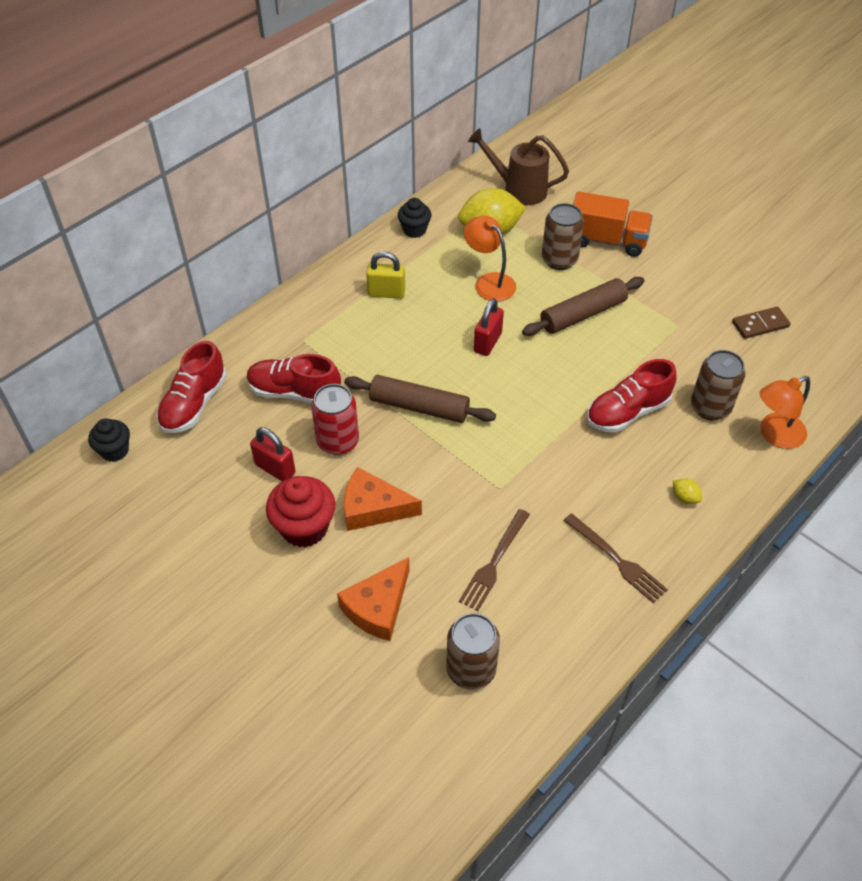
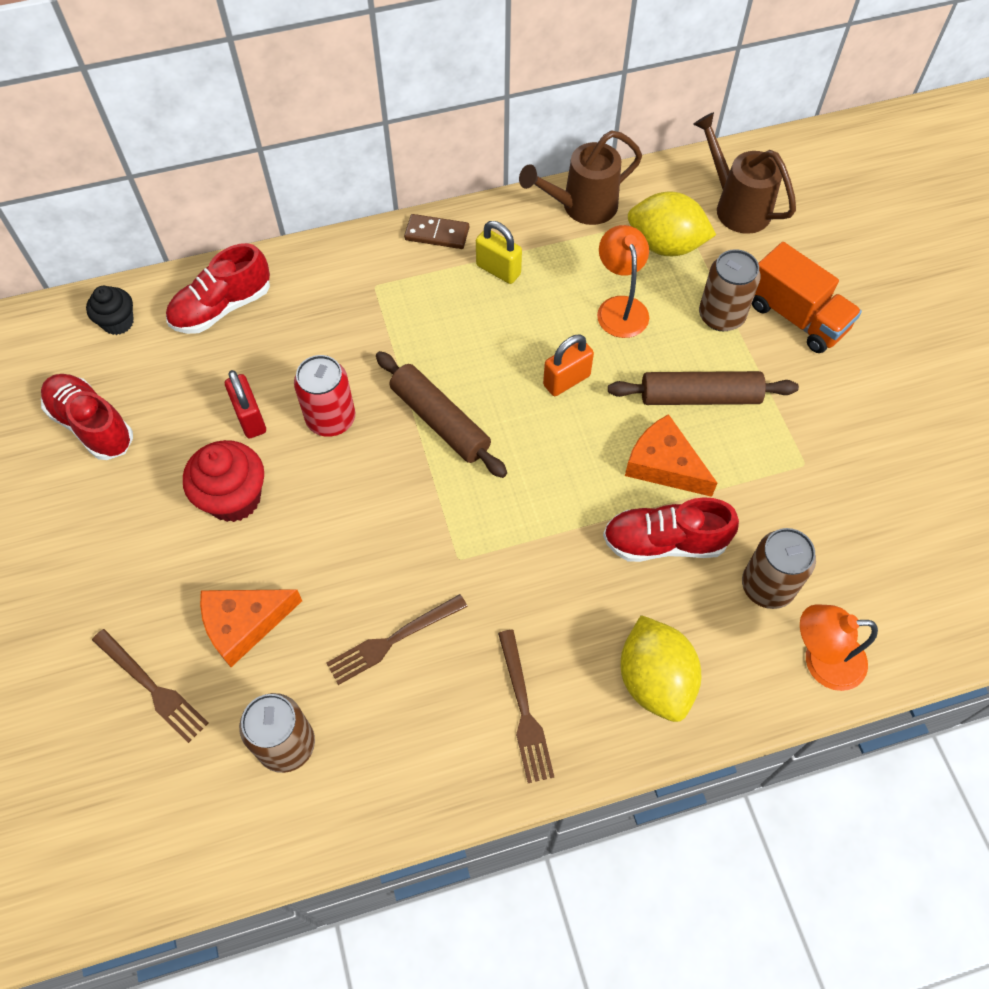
camera: 30 degrees right, 10 degrees up
(294, 392) = (326, 341): red shoe -> red shoe (92, 425)
(340, 686) = (152, 687): none -> brown fork
(373, 508) = (314, 512): orange cheese -> orange cheese (664, 465)
(414, 230) = (581, 207): black cupcake -> brown watering can
(487, 342) = (566, 380): red padlock -> orange padlock
(684, 497) = (655, 680): yellow lemon -> yellow lemon, size x2.45
(760, 324) = (909, 512): brown domino -> brown domino (437, 234)

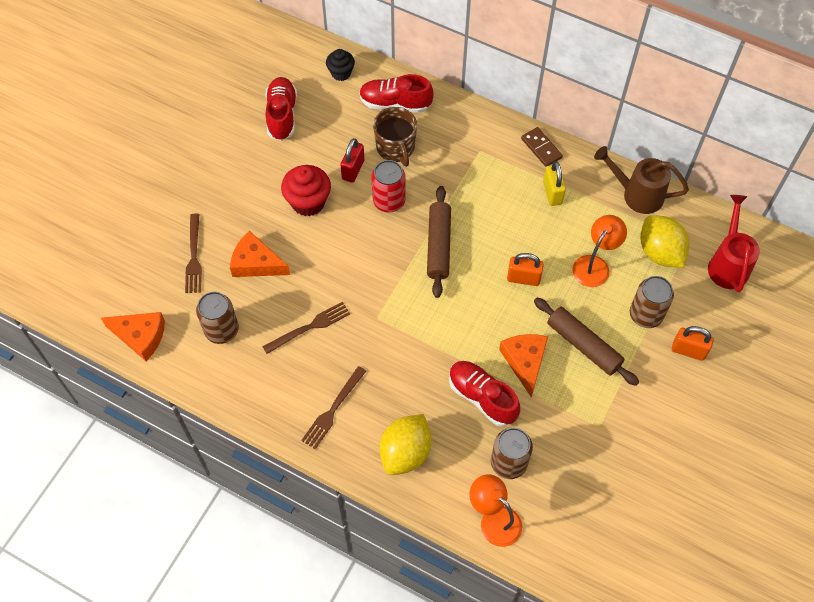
camera: 45 degrees right, 0 degrees up
(183, 854) = (140, 336): none -> orange cheese
(275, 355) = (395, 148): none -> brown mug
(392, 640) = (309, 327): brown fork -> brown fork turned 135 degrees clockwise
(736, 206) = (728, 264): brown watering can -> red watering can
(796, 317) = (688, 350): orange truck -> orange padlock

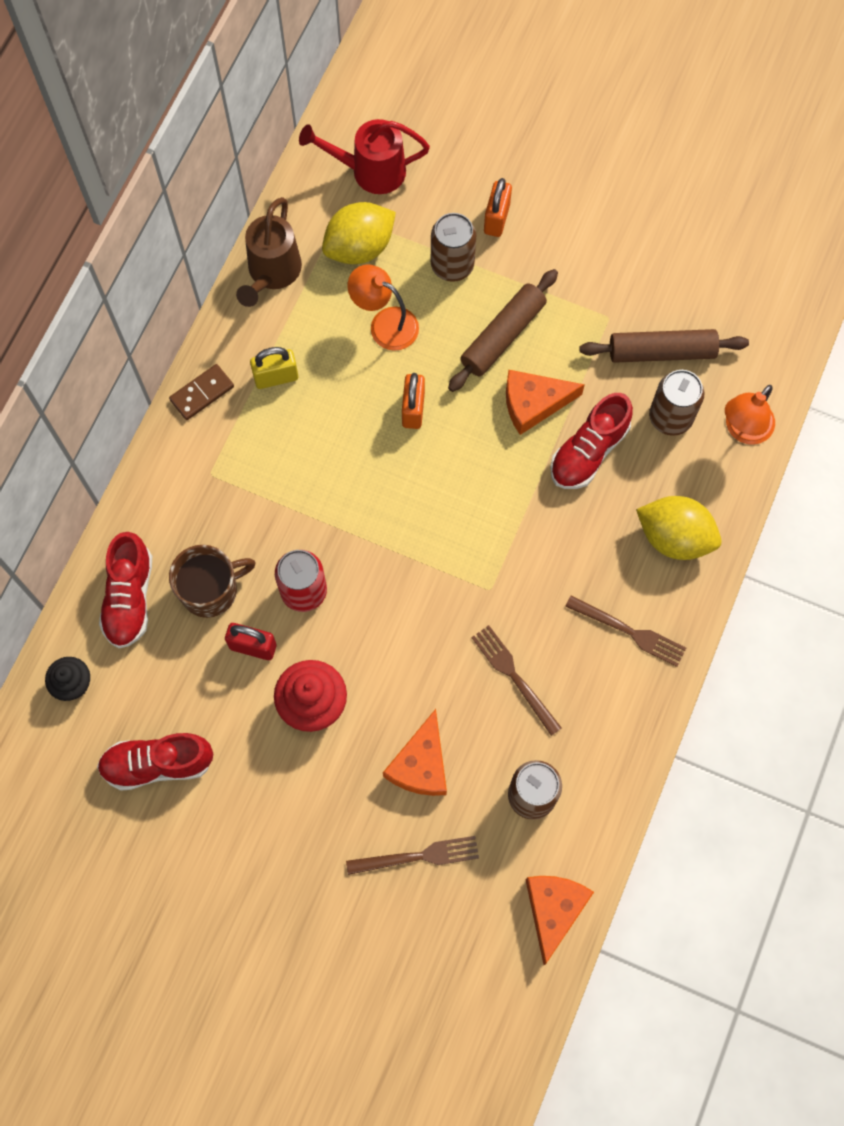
camera: 95 degrees left, 10 degrees up
(439, 246) = (371, 518): brown rolling pin -> brown rolling pin (661, 351)

